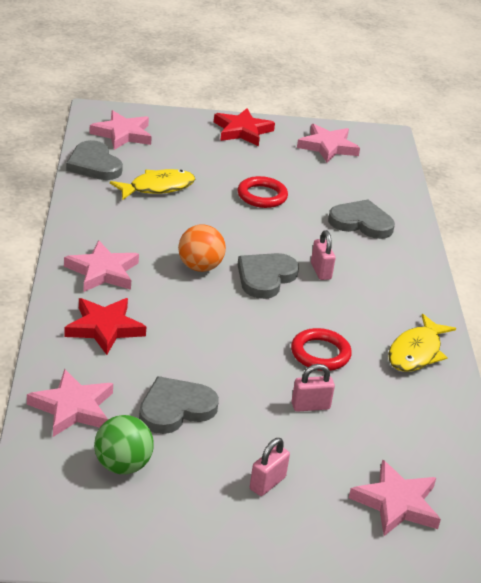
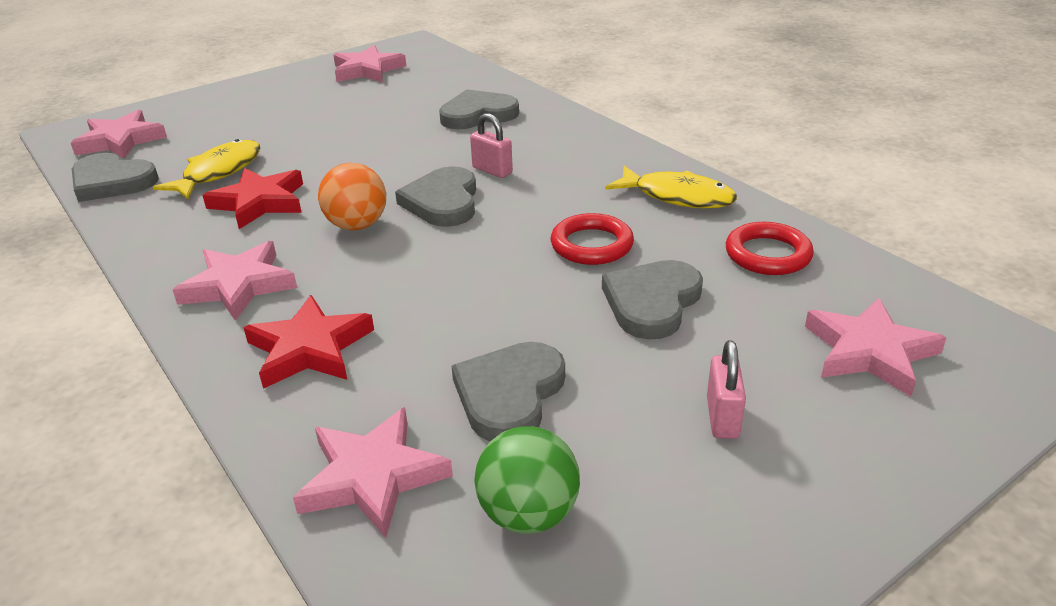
camera: 30 degrees left, 0 degrees up
(242, 131) = (262, 89): red star -> red star (259, 202)
(262, 196) = (349, 133): red ring -> red ring (768, 254)
(310, 406) = (652, 302): pink padlock -> grey heart
(416, 352) = (677, 196): yellow fish -> yellow fish turned 60 degrees counterclockwise

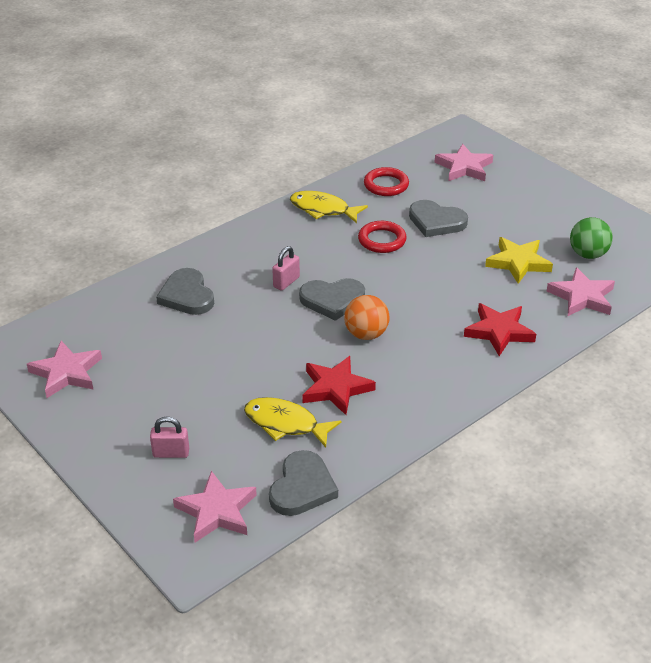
camera: 95 degrees left, 5 degrees up
(238, 285) = (444, 373): pink star -> none
(509, 394) = (518, 263): grey heart -> yellow star
(677, 196) = (323, 209): yellow fish -> yellow fish turned 90 degrees counterclockwise
(722, 417) = (517, 207): pink padlock -> pink padlock (171, 453)

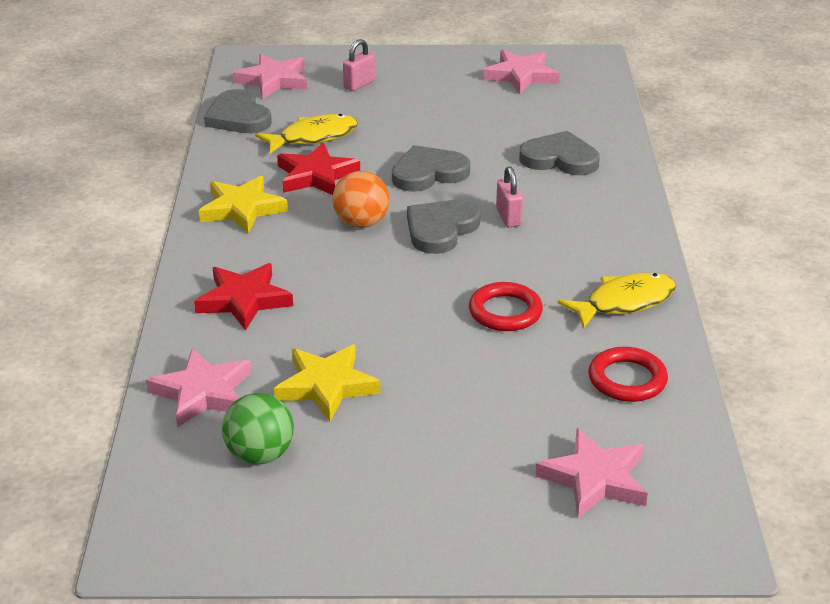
camera: 130 degrees right, 5 degrees down
(417, 395) = (242, 209): none -> yellow star
(436, 222) = (491, 373): grey heart -> grey heart (428, 173)

